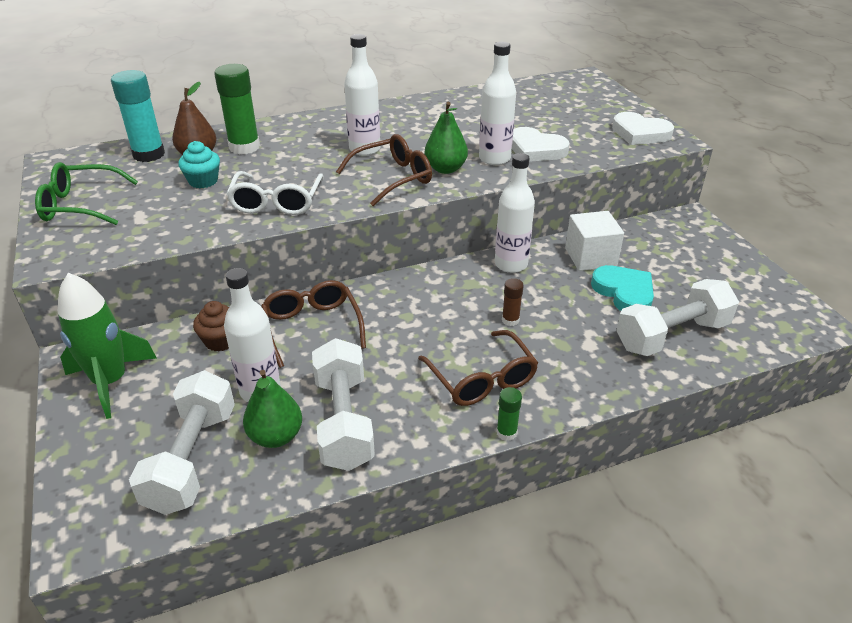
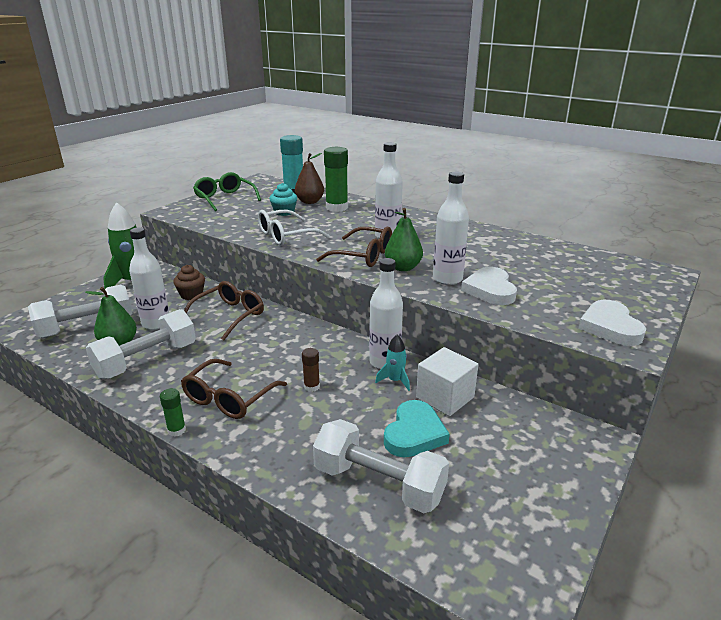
camera: 55 degrees right, 10 degrees down
(544, 271) = (395, 380): none -> turquoise rocket

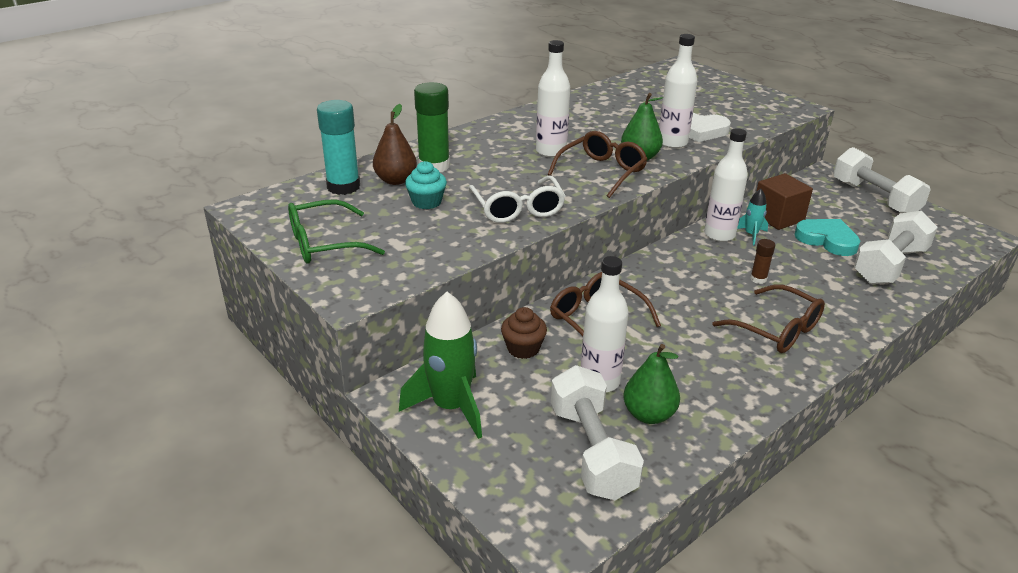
camera: 75 degrees left, 5 degrees up
(147, 360) = (695, 388): white dumbbell -> white dumbbell (874, 198)
(176, 430) = (832, 365): green glue stick -> none
(445, 397) = (778, 217): white cube -> brown cube
(610, 327) = (769, 105): white heart -> none

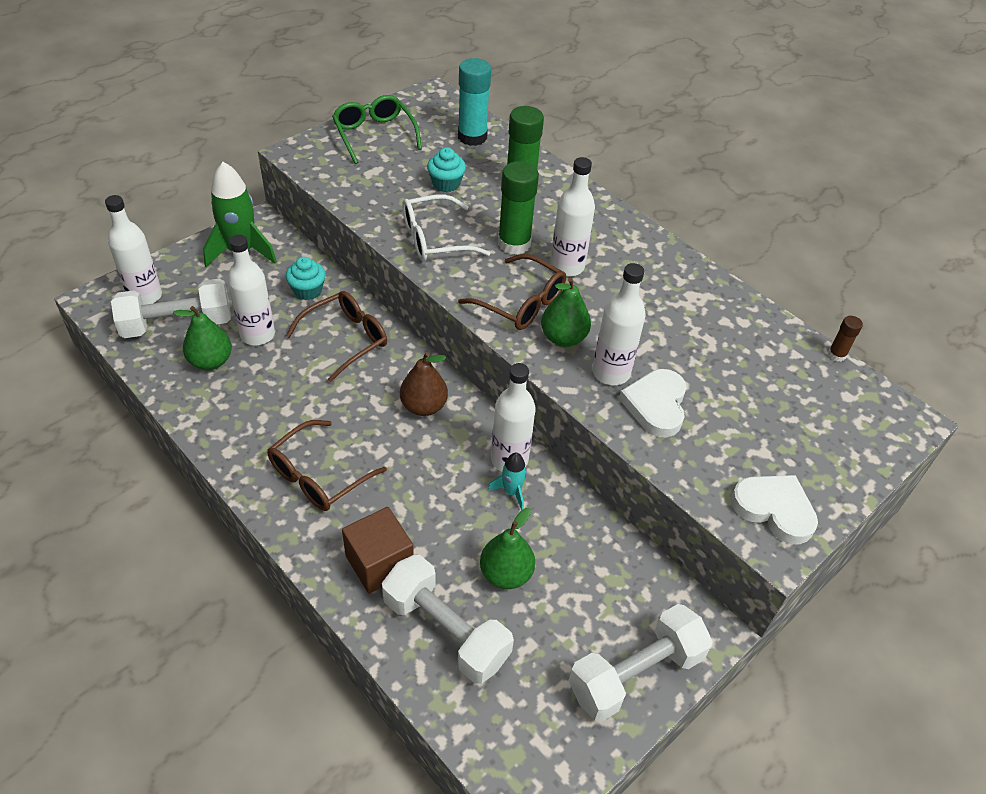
camera: 85 degrees right, 15 degrees up
(396, 180) = (487, 165): brown pear -> brown pear (423, 406)
(522, 172) = (514, 243): none -> green glue stick
(523, 348) = (307, 290): brown cupcake -> turquoise cupcake
(542, 490) = (145, 296): none -> white bottle
(758, 279) = (413, 479): brown glue stick -> brown glue stick (836, 355)
(772, 105) = (774, 509): none -> white heart
(778, 217) = (559, 531): brown cube -> brown cube (379, 563)
(827, 240) = (506, 574): turquoise heart -> green pear

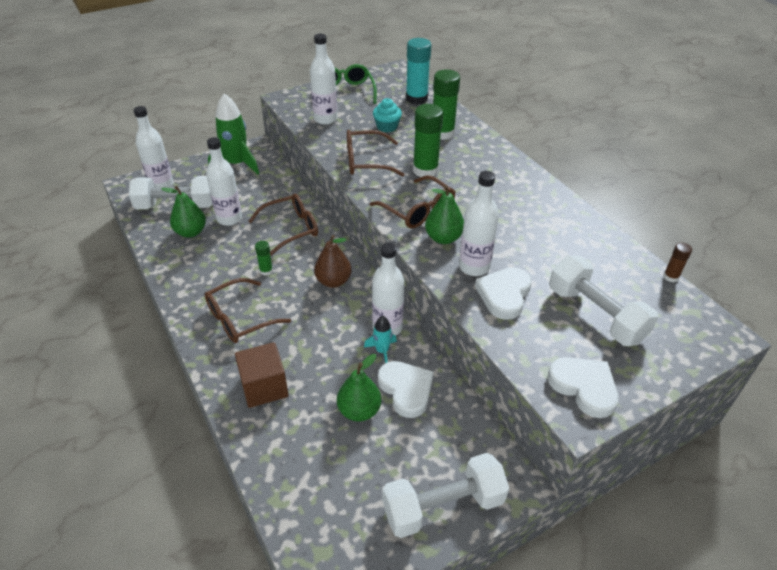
camera: 15 degrees right, 5 degrees down
(307, 290) = (274, 194): turquoise cupcake -> none
(331, 404) = (266, 271): none -> green glue stick
(434, 239) = (366, 161): white glasses -> brown glasses
(446, 630) = (299, 445): white dumbbell -> white dumbbell (595, 314)
(554, 537) = (406, 390): none -> white heart
(567, 266) = (461, 190): white bottle -> white bottle (325, 119)

